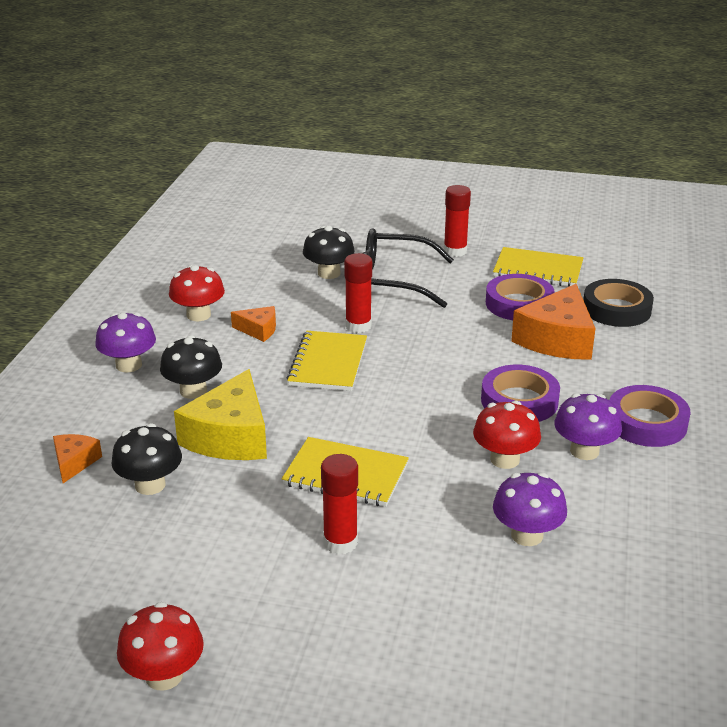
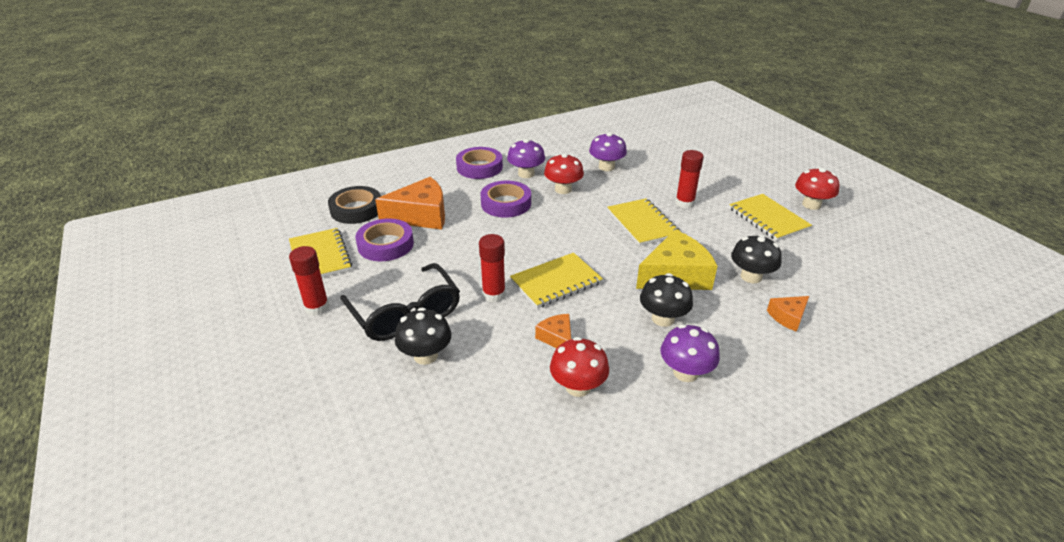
camera: 130 degrees left, 5 degrees up
(204, 593) = (768, 219): none -> yellow notebook

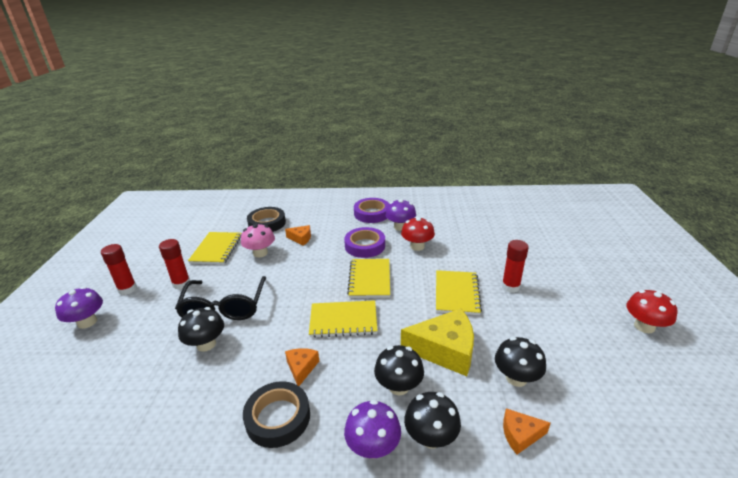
camera: 30 degrees right, 5 degrees down
(385, 244) = (260, 253): purple tape -> pink mushroom
(421, 215) = (301, 238): orange cheese -> orange cheese, size x0.51
(494, 295) = (291, 314): red glue stick -> red glue stick (127, 289)
(578, 387) = (278, 417): red mushroom -> black tape
(606, 167) = (468, 237): purple mushroom -> purple mushroom (87, 322)
(724, 346) = (431, 437): none -> black mushroom
(768, 219) = (583, 326): yellow notebook -> yellow notebook (370, 279)

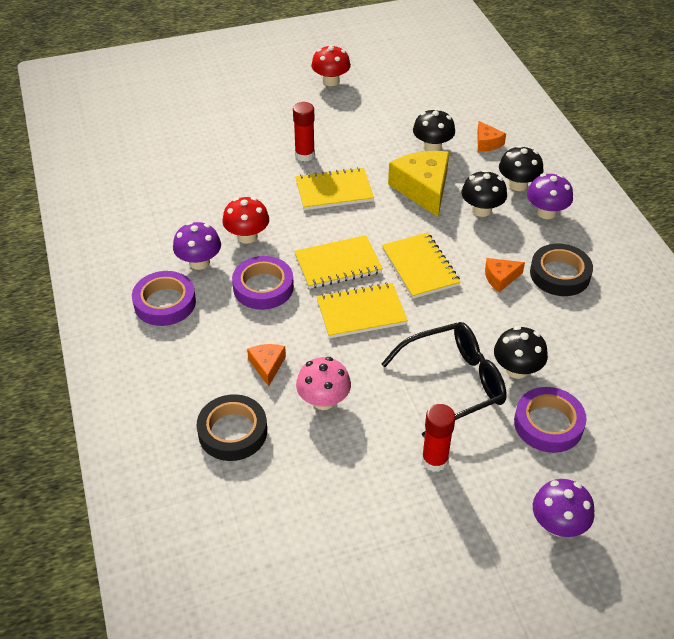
camera: 110 degrees left, 15 degrees up
(127, 289) = (478, 525): red glue stick -> none
(149, 344) = (548, 424): none -> purple tape
(216, 249) = (335, 465): yellow notebook -> yellow notebook (361, 312)

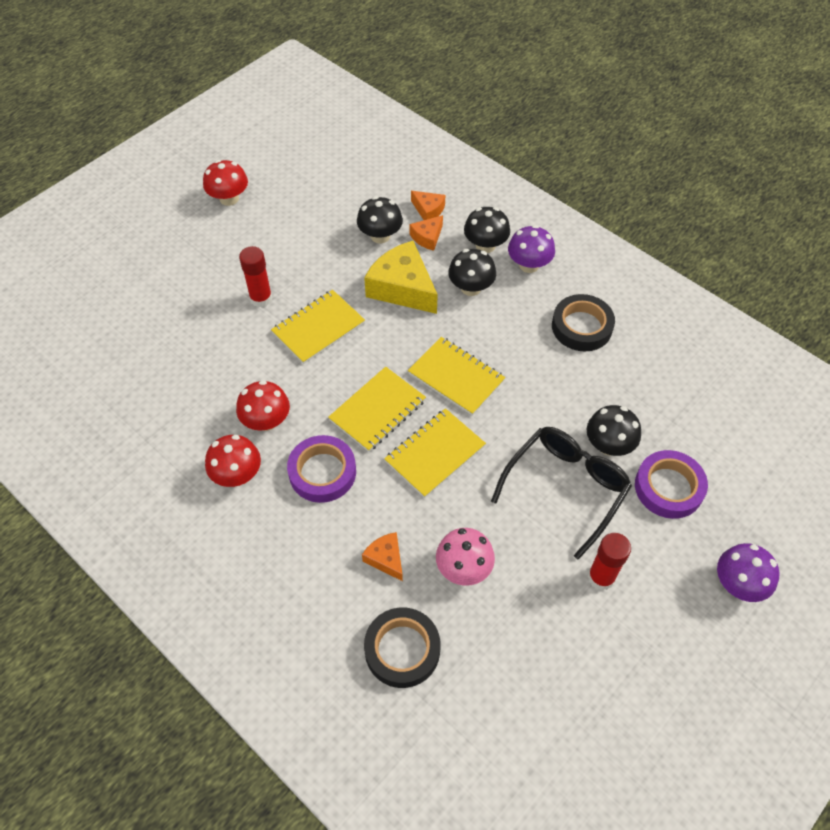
camera: 30 degrees left, 10 degrees up
(165, 303) = (234, 540): purple tape -> none
(199, 262) = (237, 475): purple mushroom -> red mushroom
(500, 278) = (534, 355): orange cheese -> orange cheese (427, 237)

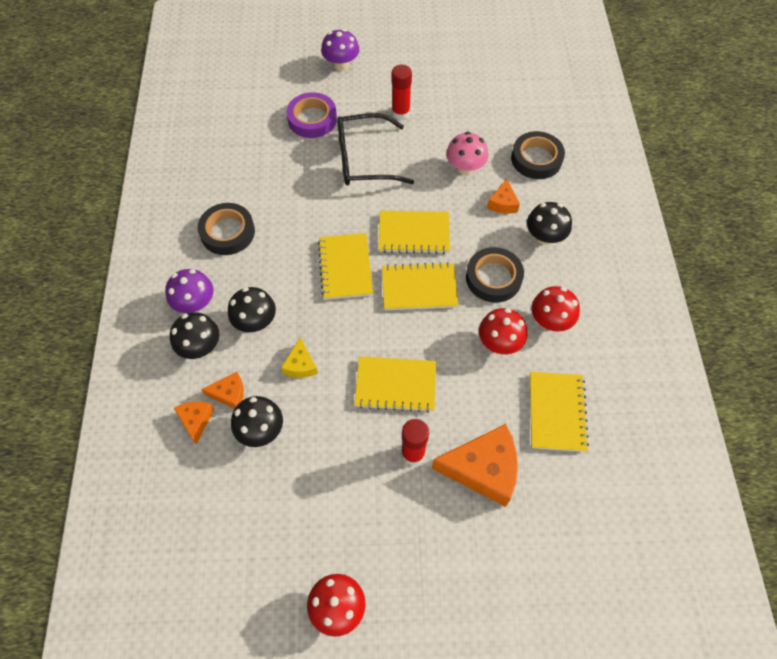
camera: 135 degrees left, 5 degrees up
(174, 404) = (556, 412): none -> yellow notebook
(200, 326) = (483, 469): none -> orange cheese
(322, 472) = (493, 278): purple tape -> black tape
(402, 288) = (300, 365): yellow cheese -> yellow cheese, size x0.51
(608, 445) = (312, 160): black mushroom -> black mushroom (544, 236)

